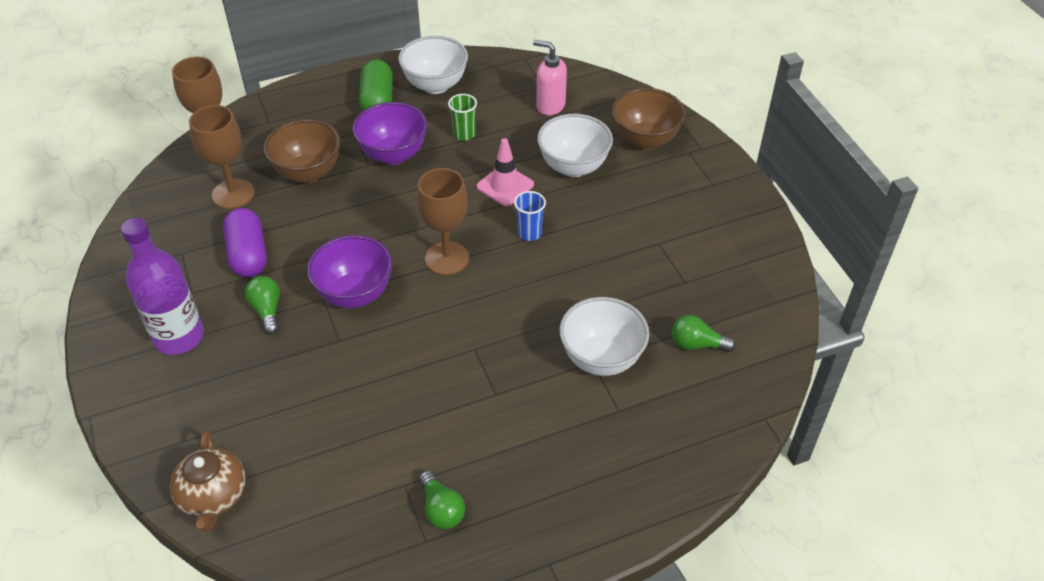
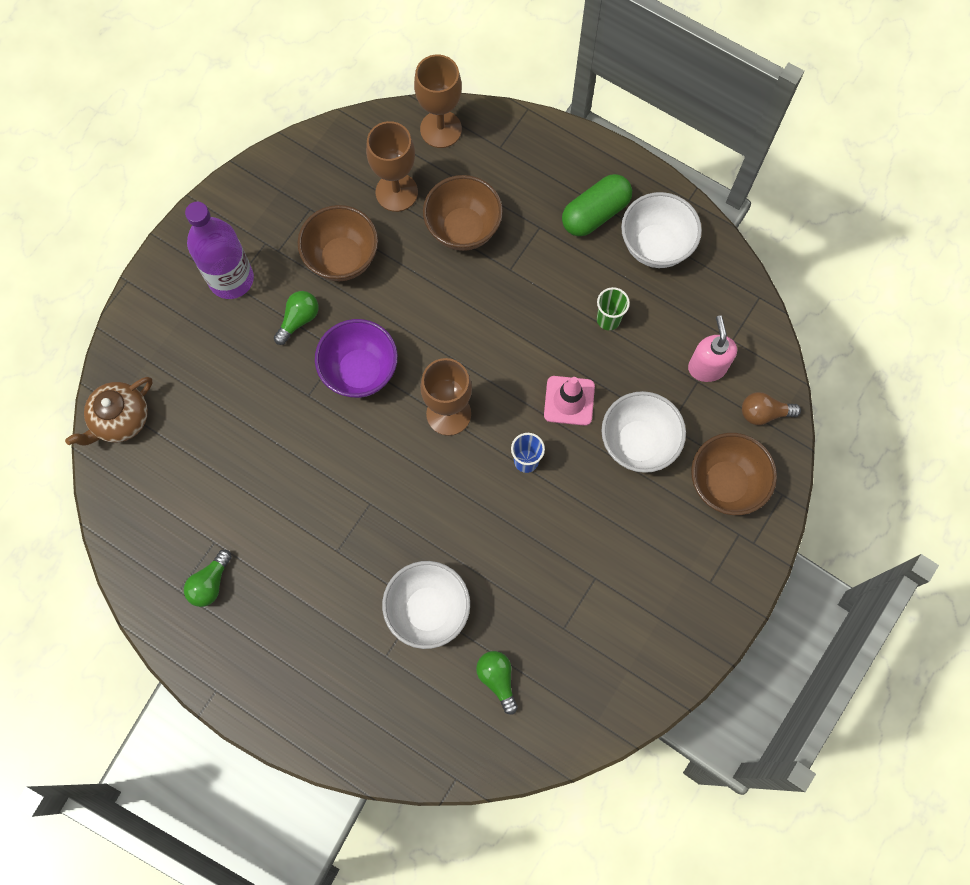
camera: 55 degrees right, 25 degrees up
(248, 255) = (342, 259): purple capsule -> brown bowl
(393, 155) = (537, 280): purple bowl -> none
(610, 97) = (764, 413): none -> brown light bulb

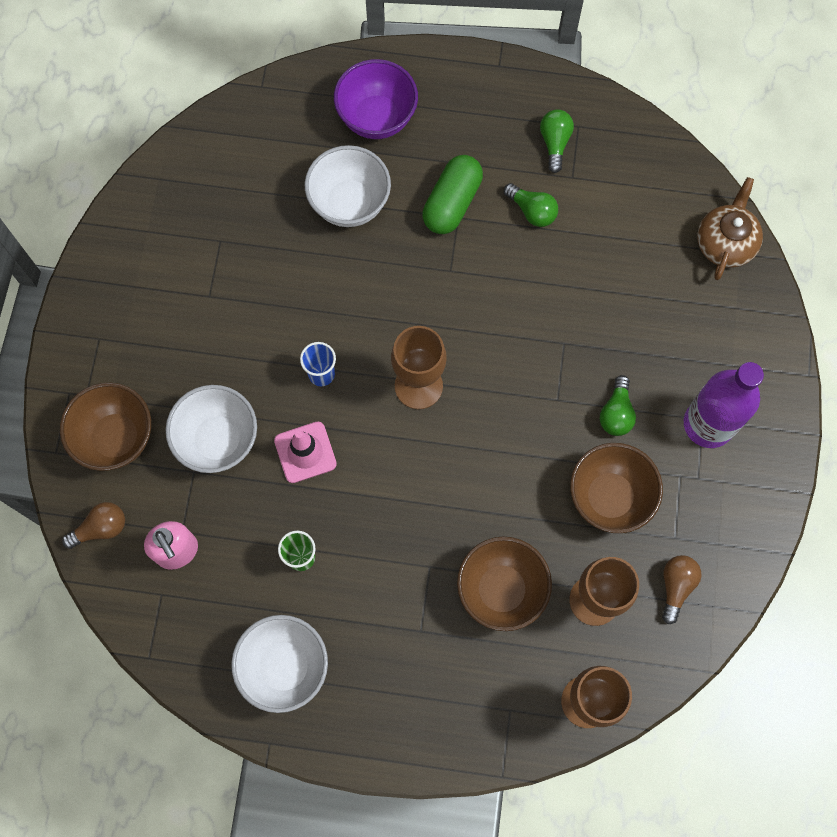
camera: 155 degrees right, 0 degrees up
(330, 175) = (676, 586): none -> brown light bulb
(360, 371) = (526, 389): purple bowl -> purple bowl (377, 118)
(497, 679) = (261, 175): green light bulb -> green light bulb (532, 211)
(595, 213) = (367, 676): green capsule -> green capsule (452, 203)

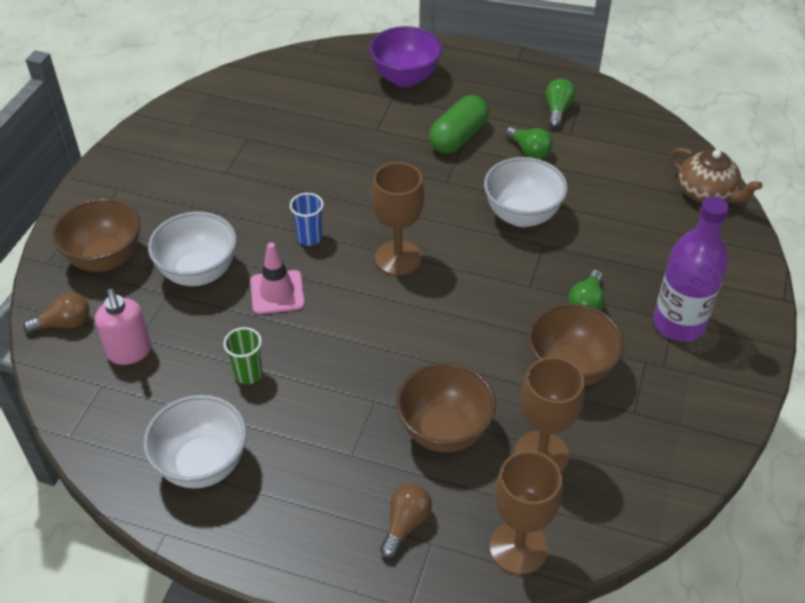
camera: 10 degrees right, 25 degrees down
(350, 203) = (367, 127): white bowl -> white bowl (522, 215)
(676, 586) = (631, 455): brown light bulb -> brown light bulb (405, 524)
(725, 243) = (707, 193): brown teapot -> brown teapot turned 105 degrees clockwise

